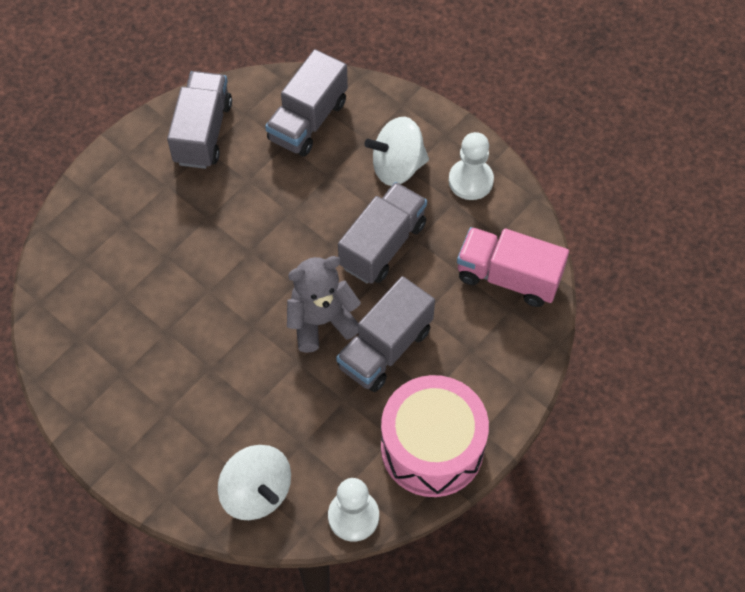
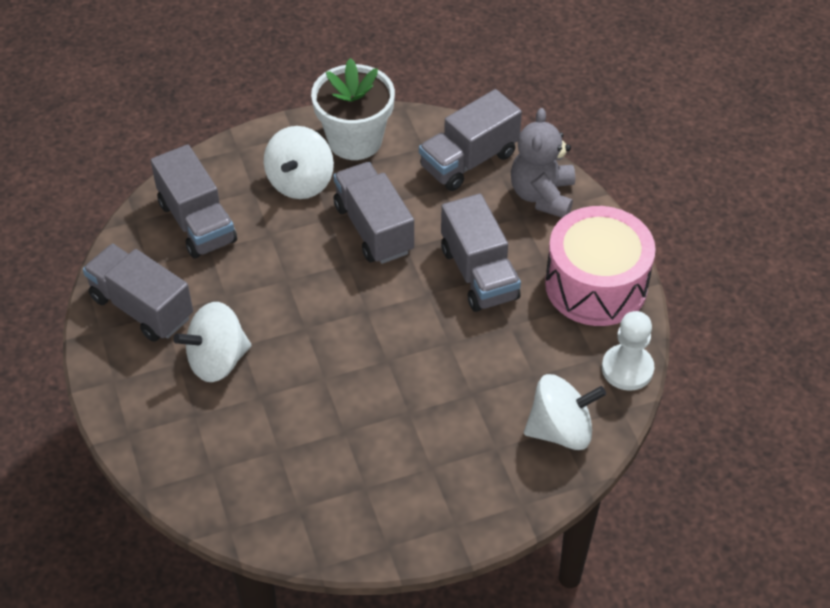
camera: 60 degrees left, 10 degrees down
(183, 209) = (217, 360): none -> white spinning top
(321, 321) = (419, 307): grey teddy bear -> grey teddy bear (542, 195)
(470, 180) = (355, 140): white pawn -> white flower pot
(508, 277) = (468, 160): pink truck -> grey truck

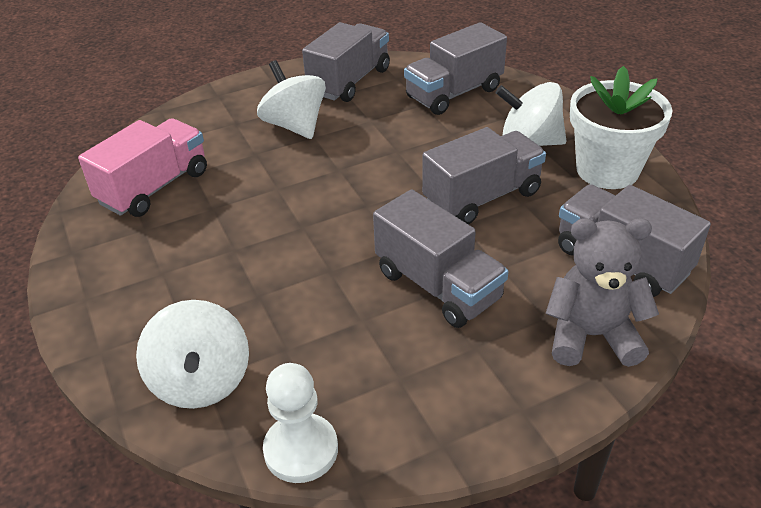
camera: 85 degrees right, 10 degrees down
(298, 483) = (154, 187): none -> pink truck
(479, 274) = (437, 286): grey truck -> grey truck turned 105 degrees counterclockwise
(596, 285) = (446, 405): pink drum -> none

